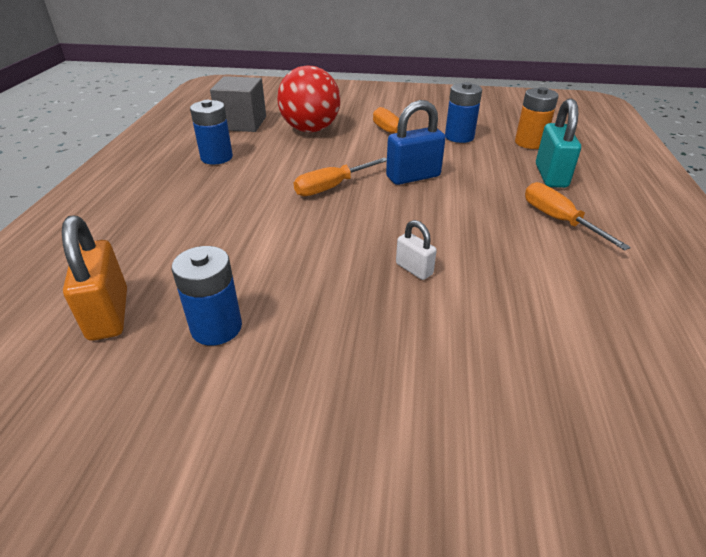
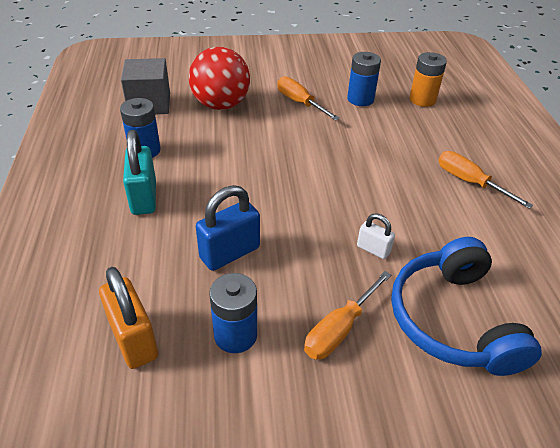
camera: 15 degrees left, 5 degrees up
(331, 187) = (270, 172): orange screwdriver -> orange screwdriver (339, 329)
(413, 177) = (337, 151): blue padlock -> blue padlock (230, 253)
(484, 355) = (453, 320): none -> blue headphones
(551, 176) = (450, 135): turquoise padlock -> turquoise padlock (144, 198)

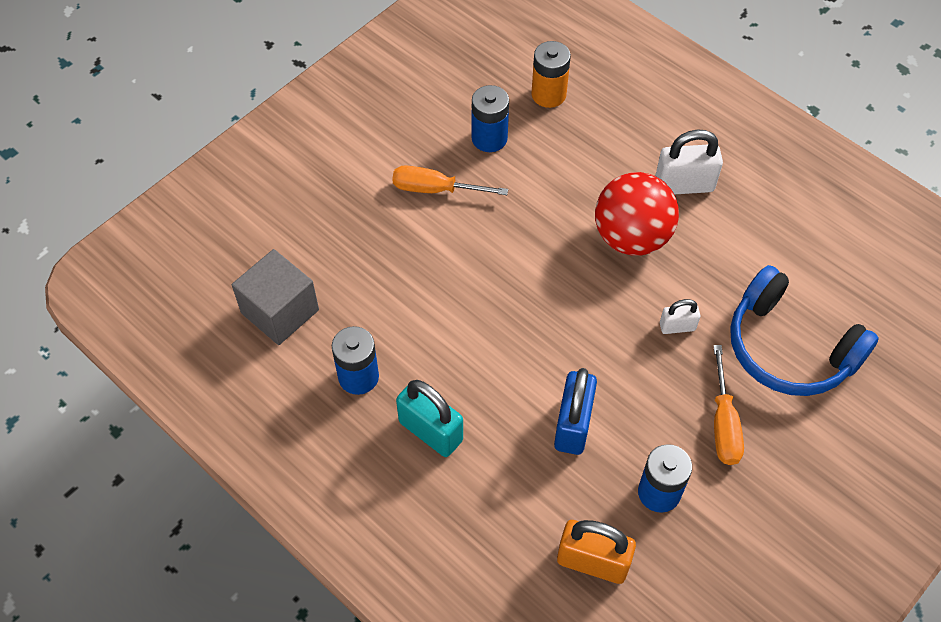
camera: 40 degrees left, 15 degrees up
(221, 105) = (358, 254): red ball -> red ball (631, 237)
(469, 182) = (684, 185): orange screwdriver -> white padlock

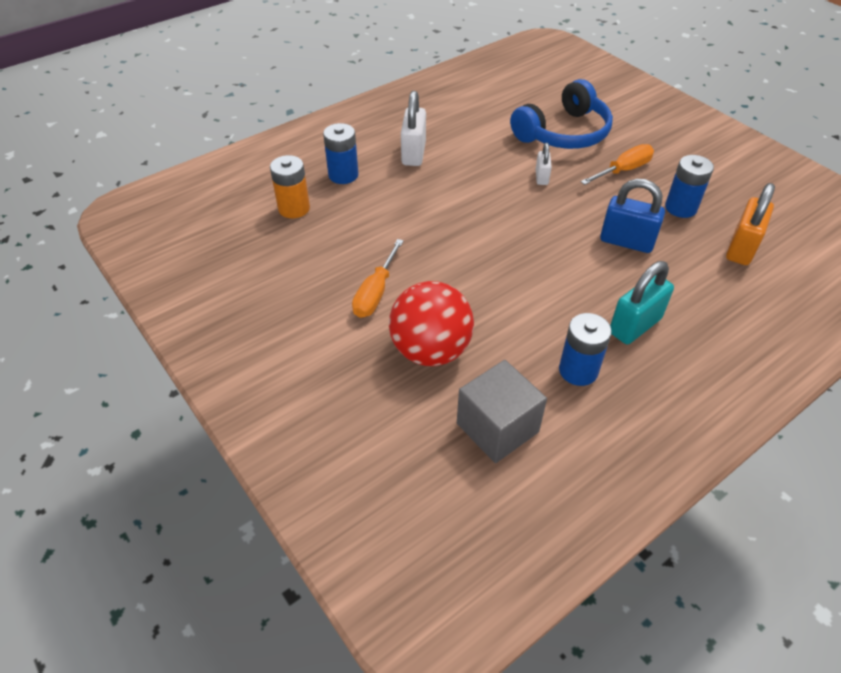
camera: 80 degrees left, 10 degrees down
(489, 138) = (329, 250): blue battery -> blue battery (343, 175)
(631, 237) = (456, 186): red ball -> red ball (431, 350)
(723, 423) = (623, 170): orange screwdriver -> orange screwdriver turned 45 degrees counterclockwise

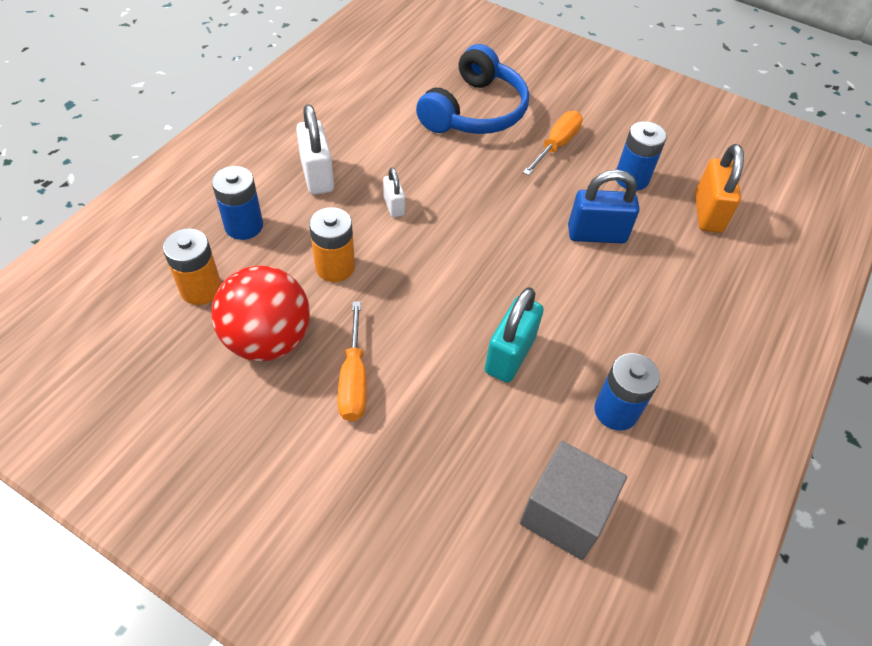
camera: 25 degrees left, 5 degrees up
(397, 216) = (335, 267): none -> orange battery
(431, 350) = (450, 437): red ball -> red ball (268, 340)
(541, 177) = (475, 174): white padlock -> white padlock (394, 206)
(635, 326) = (648, 337): turquoise padlock -> turquoise padlock (509, 355)

